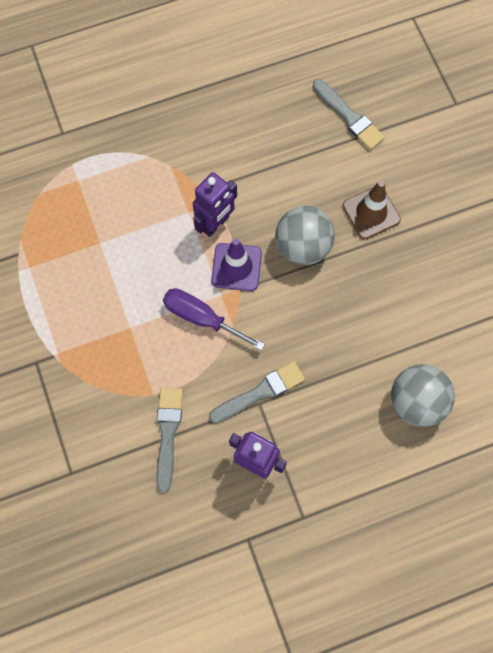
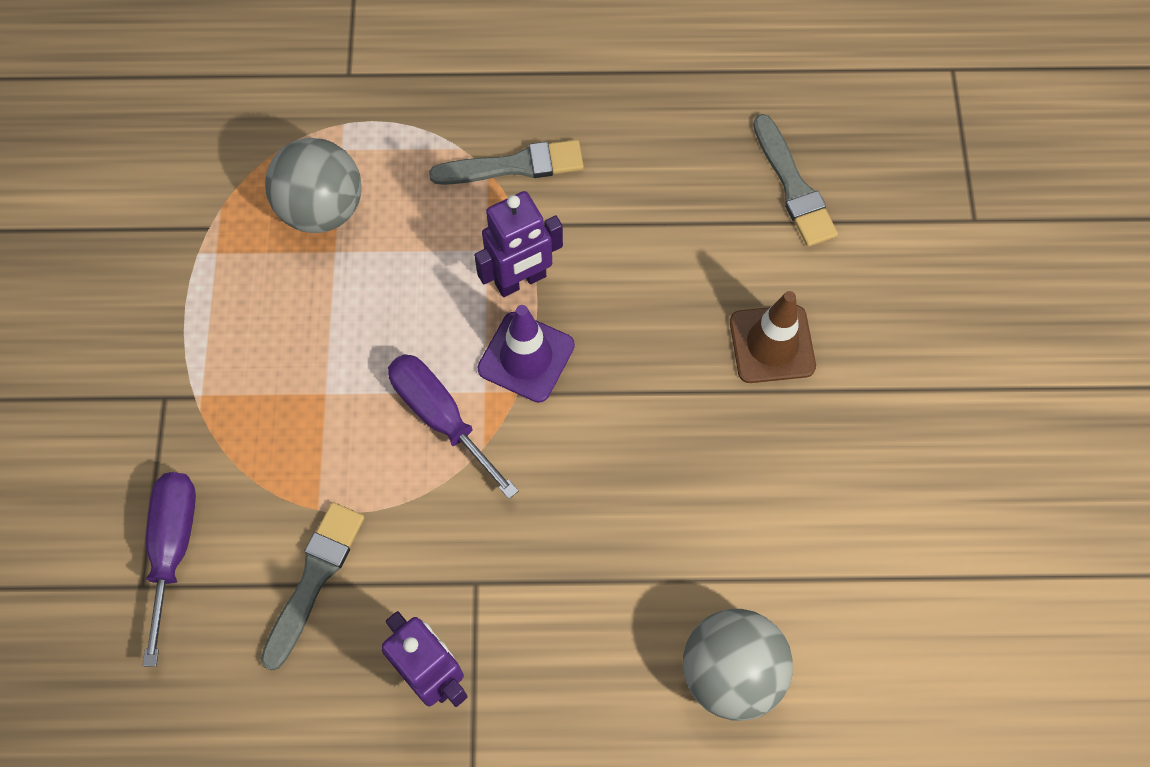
camera: 20 degrees right, 5 degrees down
(79, 445) = (173, 548): none -> purple screwdriver
(260, 392) = (484, 565): grey brush -> grey brush (514, 166)
(303, 246) = (642, 360): grey ball -> grey ball (322, 209)

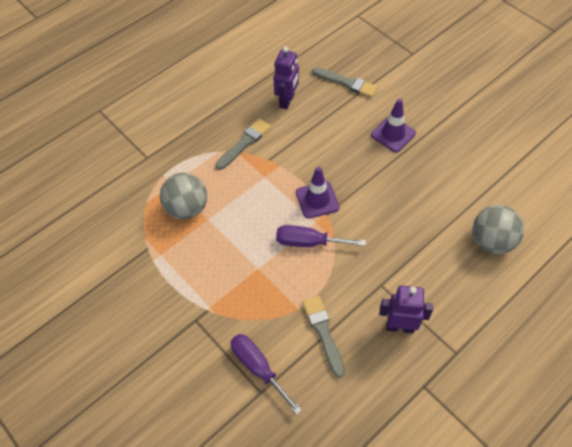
camera: 40 degrees left, 10 degrees down
(521, 280) = (288, 177): purple robot -> purple robot (287, 101)
(772, 344) = (393, 134): brown traffic cone -> purple traffic cone

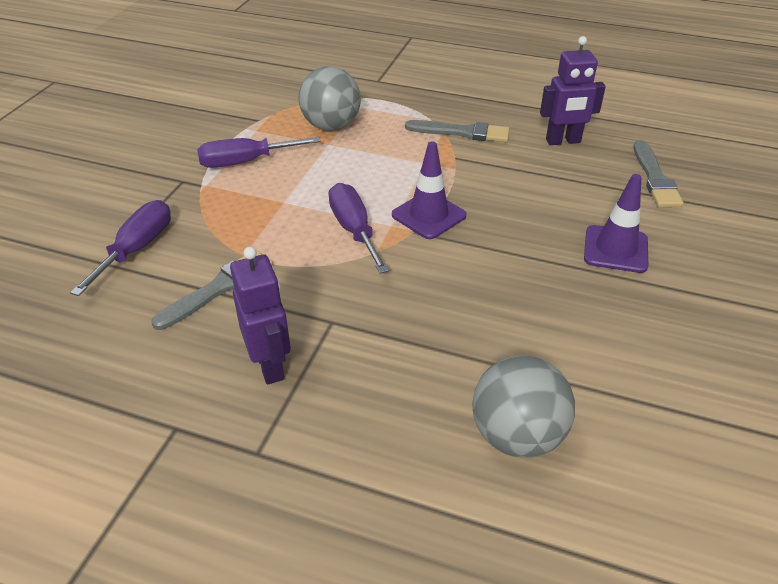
camera: 60 degrees right, 15 degrees down
(197, 274) = (245, 162): none -> purple screwdriver

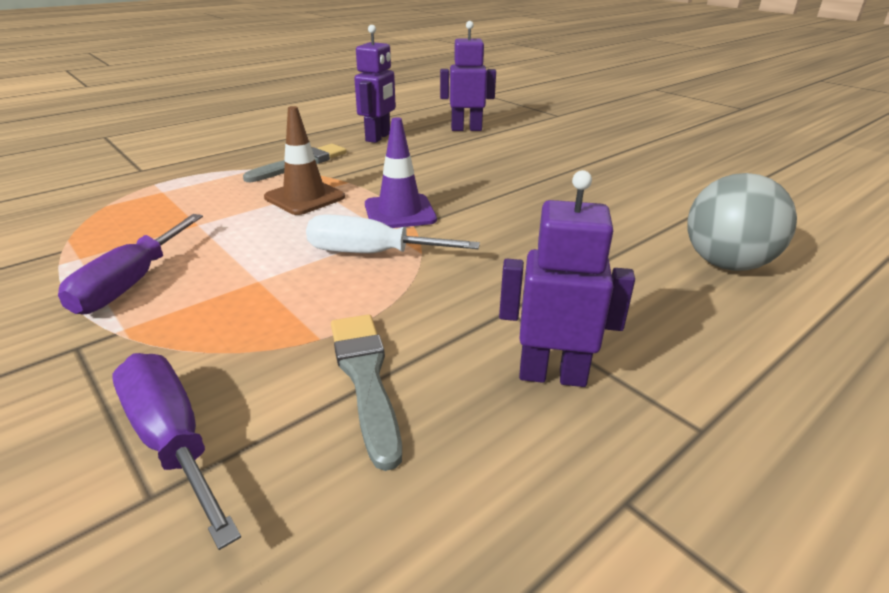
camera: 60 degrees left, 10 degrees down
(331, 126) = (168, 213): grey ball -> none
(354, 230) = (371, 254): purple screwdriver -> white screwdriver
(407, 163) = (304, 197): none -> brown traffic cone
(615, 249) = (532, 164): purple traffic cone -> none
(655, 178) = (466, 129): grey brush -> purple robot

